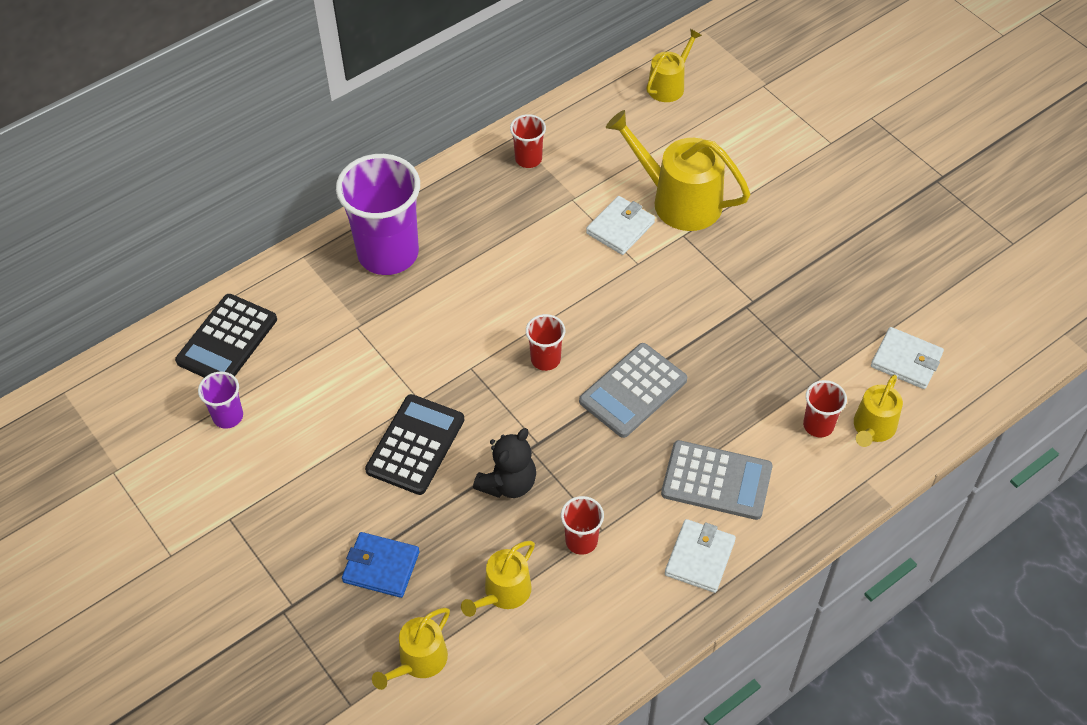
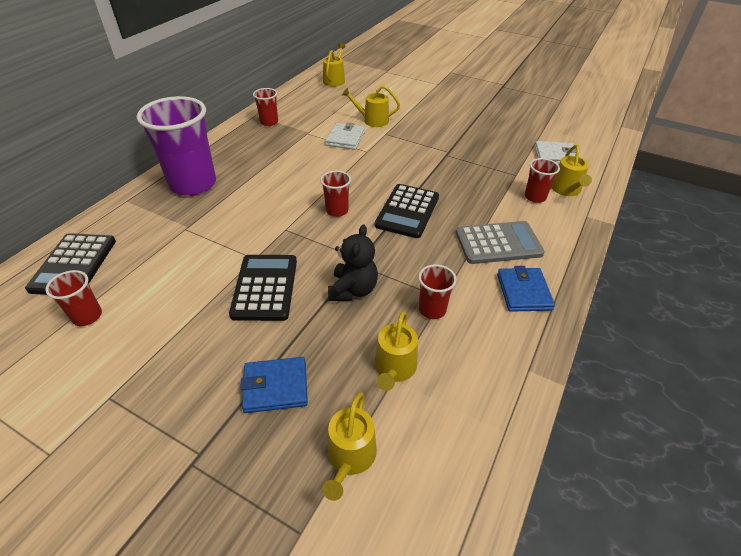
camera: 25 degrees left, 10 degrees down
(228, 416) = (87, 316): purple cup -> red cup
(633, 391) = (407, 211): grey calculator -> black calculator
(679, 200) = (372, 120): yellow watering can -> yellow watering can, size x0.57
(699, 558) = (523, 292): white wallet -> blue wallet

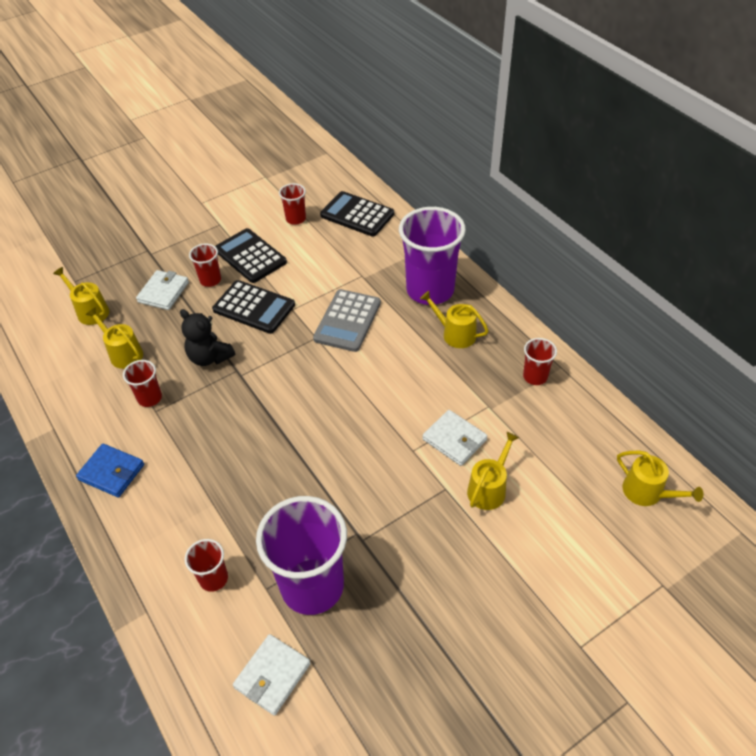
camera: 120 degrees right, 5 degrees up
(275, 387) = (163, 292): blue wallet -> white wallet
(337, 210) = (317, 382): red cup -> red cup (210, 280)
(407, 211) = (277, 438): black calculator -> black calculator (250, 256)
(495, 159) = (312, 586): none -> purple cup
(498, 243) = (177, 490): grey calculator -> grey calculator (347, 321)
(566, 190) = (200, 627): yellow watering can -> yellow watering can (455, 334)

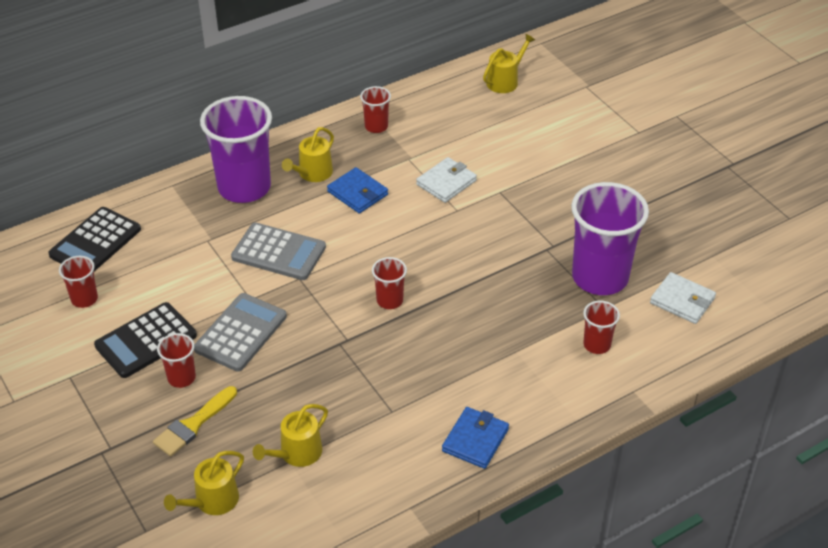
camera: 90 degrees left, 5 degrees down
(150, 398) = (372, 418): red cup -> red cup (389, 300)
(163, 292) = (193, 424): white wallet -> yellow brush
(210, 357) = (316, 368): black teddy bear -> none
(254, 307) = (241, 333): black calculator -> grey calculator
(430, 369) = (357, 193): none -> blue wallet
(489, 489) = (500, 166): yellow watering can -> none

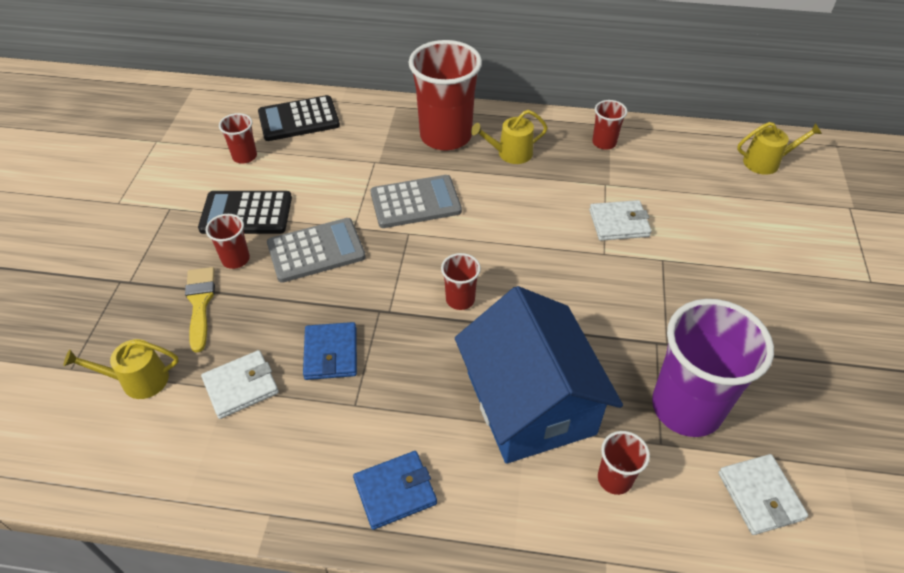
camera: 40 degrees right, 5 degrees up
(193, 424) = (200, 303): yellow brush -> yellow brush turned 90 degrees clockwise
(244, 187) = (445, 136): purple cup -> red cup
(278, 252) = (415, 202): grey calculator -> grey calculator turned 75 degrees counterclockwise
(297, 453) = (241, 386): yellow watering can -> white wallet
(357, 193) = (530, 189): blue wallet -> blue wallet (331, 353)
(505, 335) = (530, 403): none -> blue house

